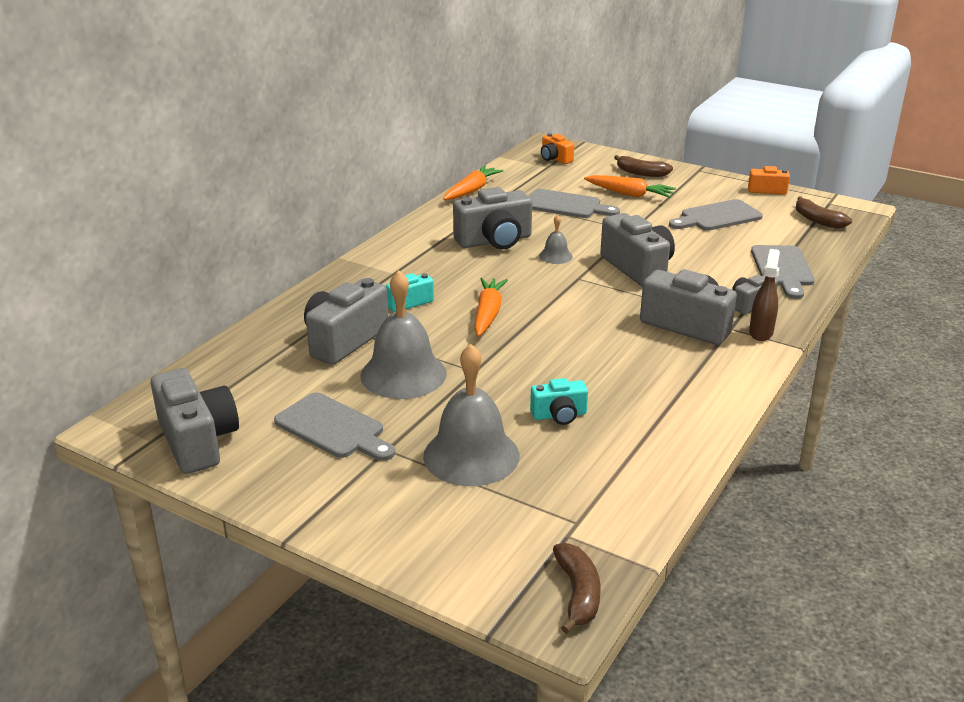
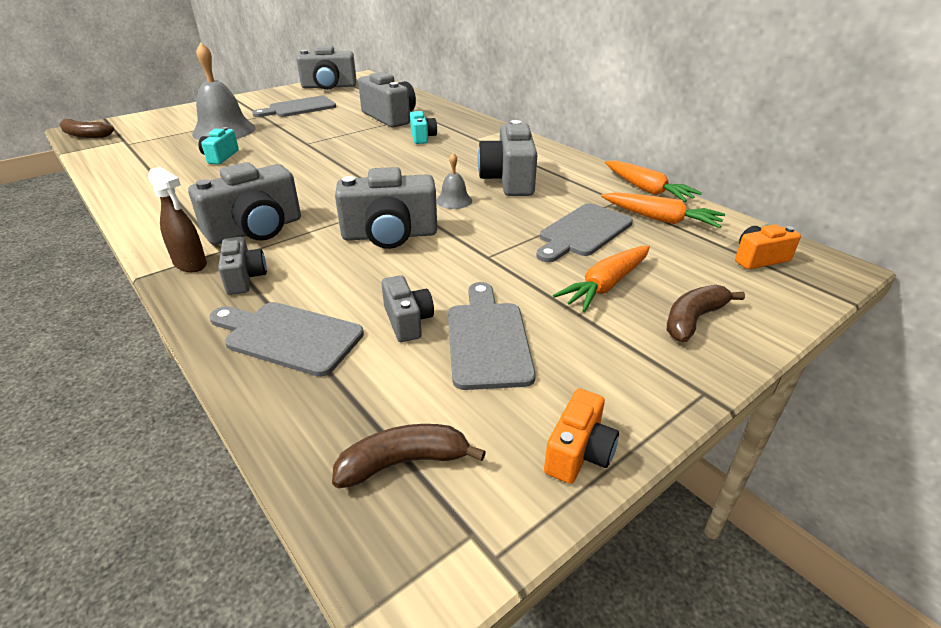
camera: 110 degrees right, 5 degrees up
(403, 374) = (329, 126): grey bell -> none
(488, 314) = (376, 158): orange carrot -> orange carrot (660, 219)
(728, 239) = (407, 321): none -> grey camera

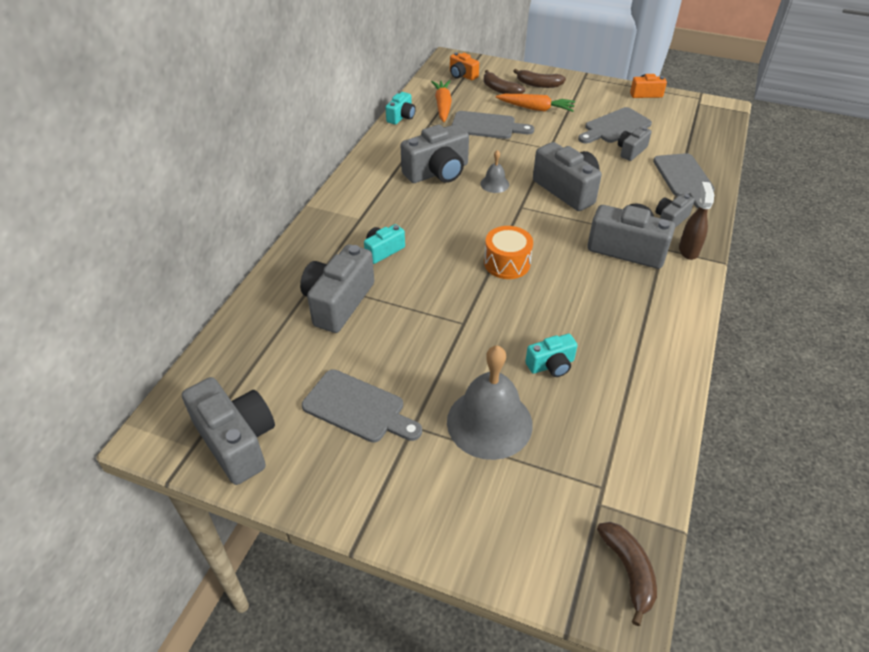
camera: 120 degrees left, 10 degrees up
(336, 172) = (507, 263): none -> orange drum
(403, 462) = (695, 123): brown banana -> brown banana (500, 90)
(646, 189) = (401, 117): orange carrot -> turquoise camera

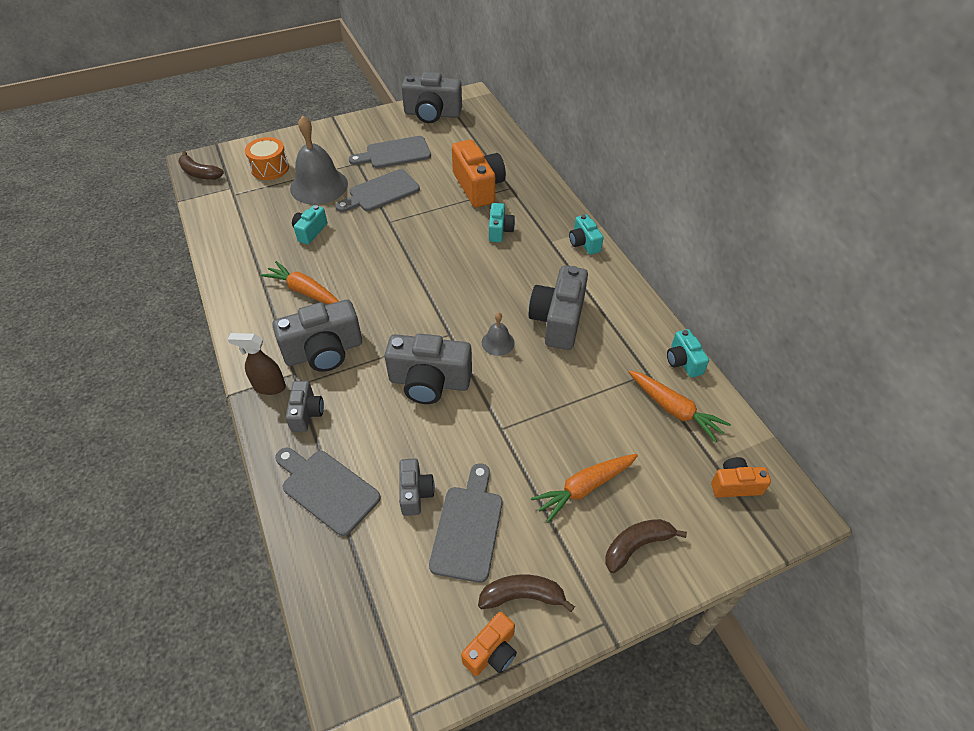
camera: 135 degrees right, 5 degrees up
(338, 302) = (478, 187): grey camera -> orange camera
(339, 202) = (584, 243): none -> turquoise camera
(487, 126) = (595, 413): grey cutting board -> grey cutting board (380, 192)
(500, 90) = (661, 492): brown banana -> brown banana (522, 596)
(507, 263) = (406, 277): orange drum -> orange drum (270, 168)
(606, 305) = (304, 291): none -> orange carrot
(688, 250) = (269, 387): brown spray bottle -> brown spray bottle turned 135 degrees clockwise

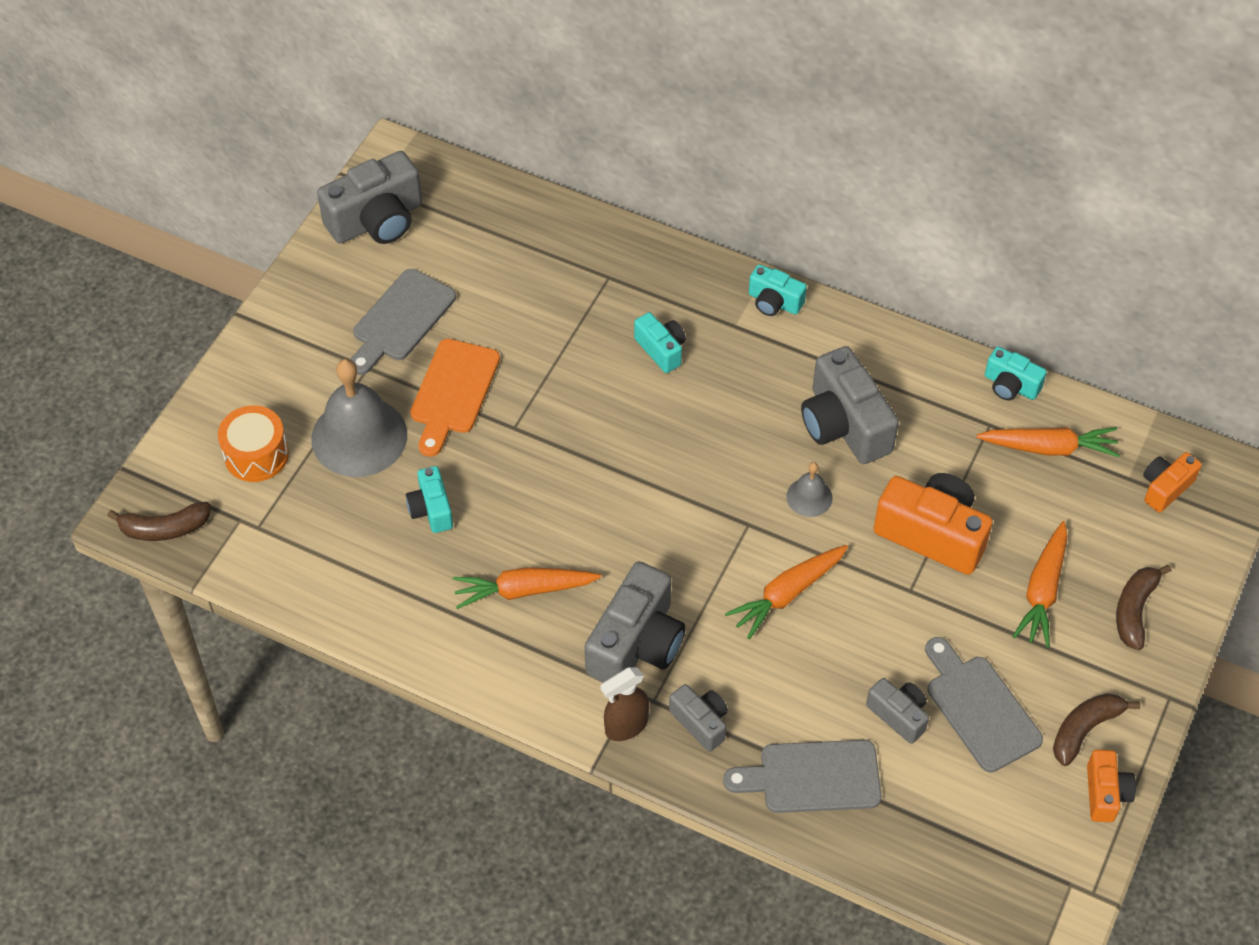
camera: 40 degrees left, 5 degrees up
(380, 192) = (453, 392): grey cutting board -> orange cutting board
(429, 382) = (787, 594): grey camera -> orange carrot
(478, 187) = (568, 301): orange camera -> orange camera (932, 534)

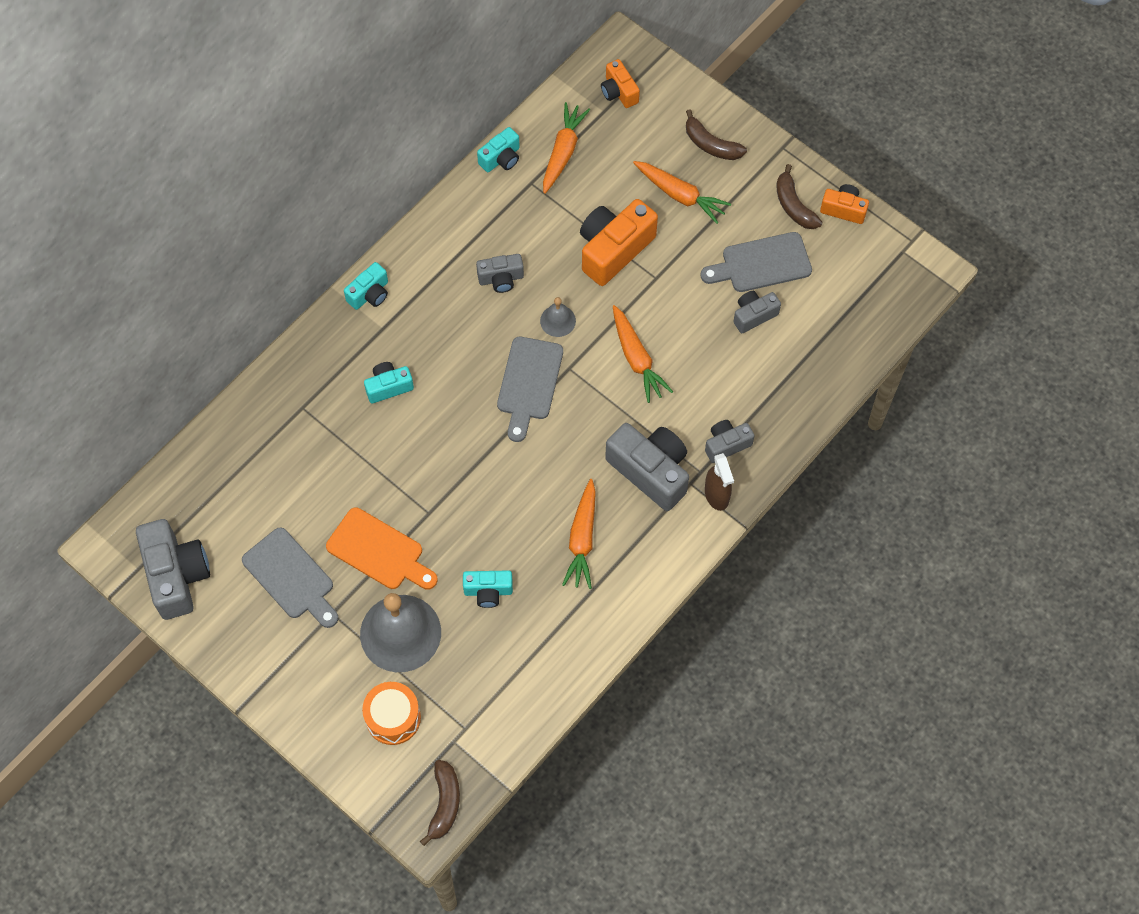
camera: 75 degrees left, 10 degrees up
(812, 777) = (787, 384): grey cutting board -> grey cutting board (529, 383)
(844, 425) = (501, 279): grey camera -> grey camera, size x0.55

